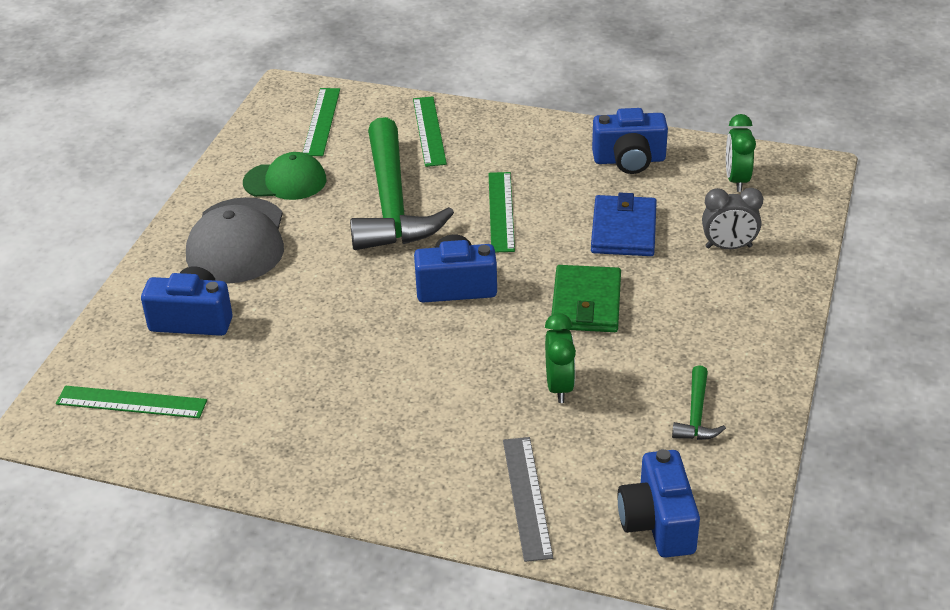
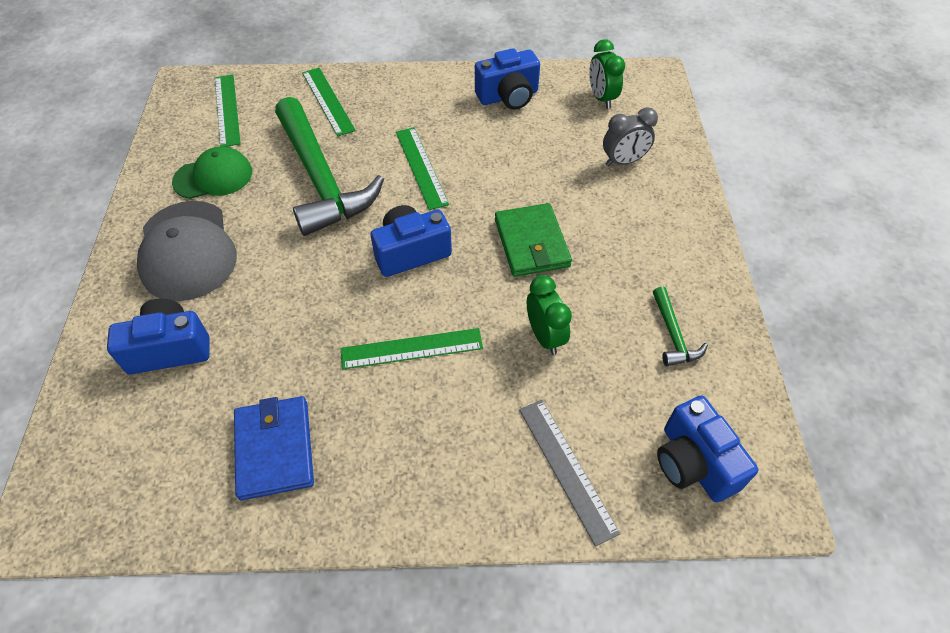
camera: 20 degrees left, 15 degrees up
(131, 402) = (134, 466): green ruler -> green ruler (412, 349)
(623, 230) = (532, 163): blue wallet -> blue wallet (274, 449)

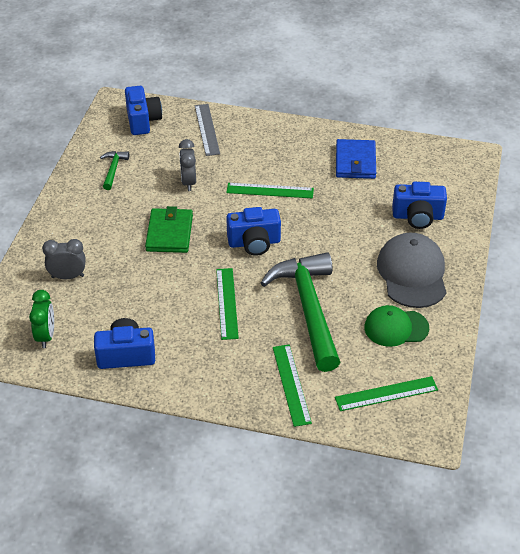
camera: 165 degrees left, 10 degrees down
(227, 110) = (386, 394): green ruler -> green ruler turned 75 degrees clockwise
(545, 336) = (188, 182): green clock -> grey clock

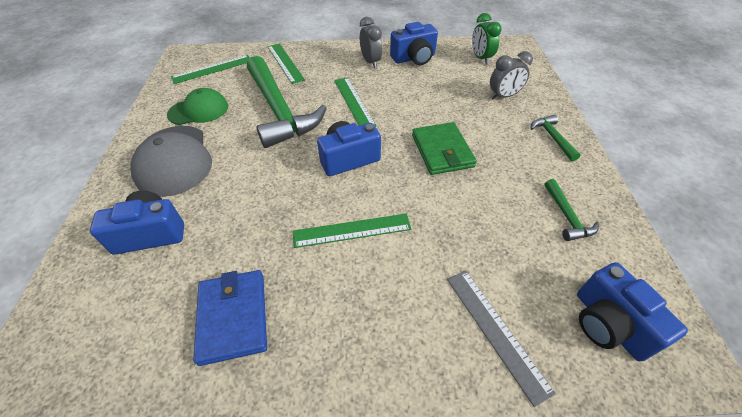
camera: 165 degrees right, 5 degrees up
(64, 225) = (552, 137): none -> green hammer
(188, 182) = (461, 219): grey clock -> grey clock (370, 62)

